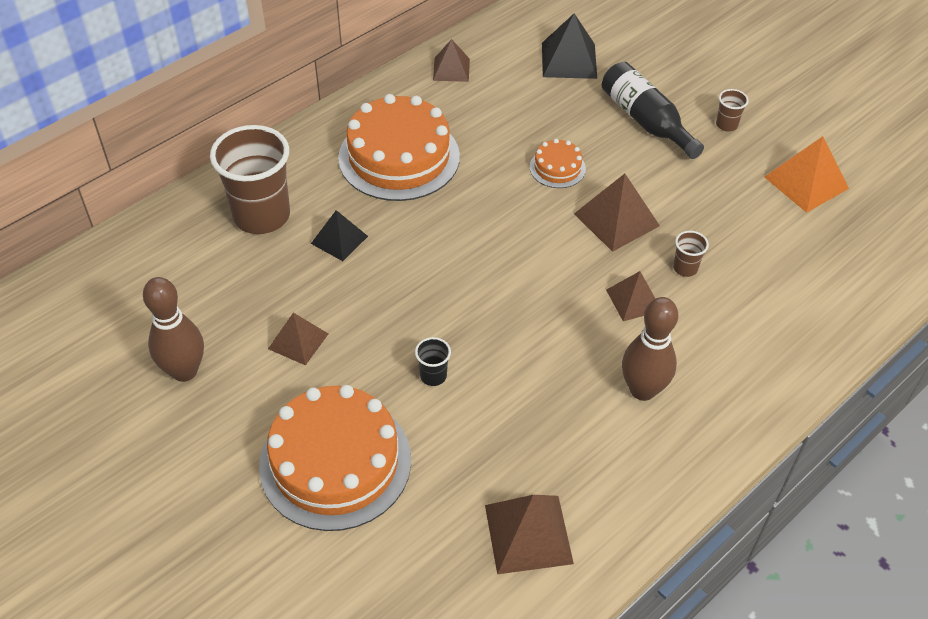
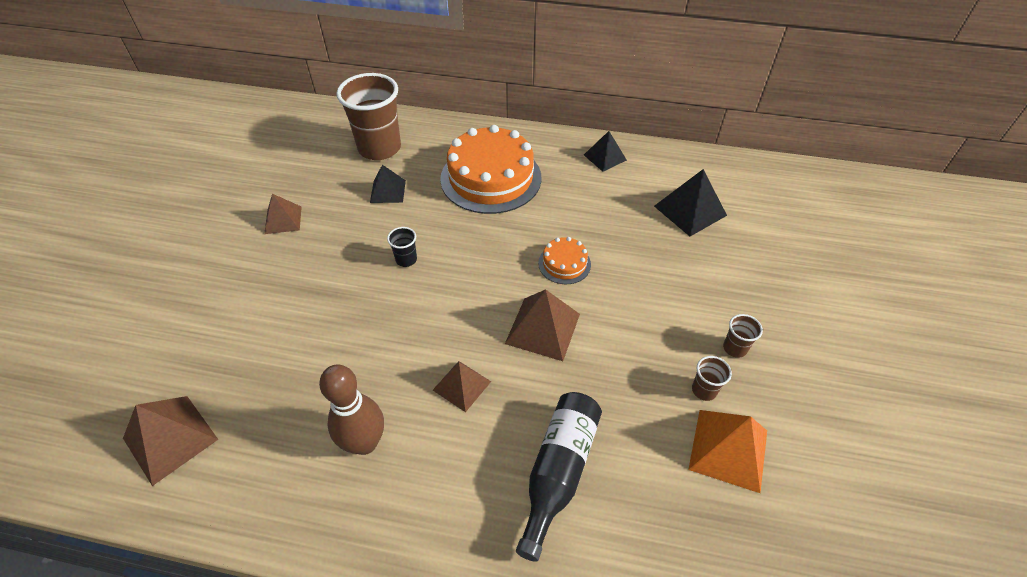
camera: 55 degrees right, 0 degrees up
(184, 371) = (226, 186): brown bowling pin -> none
(335, 462) = (187, 292): orange cake -> none
(433, 376) = (295, 302): black cup -> black cup (406, 259)
(451, 69) = (605, 157): brown pyramid -> black pyramid
(646, 121) = (676, 290): black bottle -> black bottle (558, 472)
(685, 268) = (528, 404): brown cup -> brown cup (704, 390)

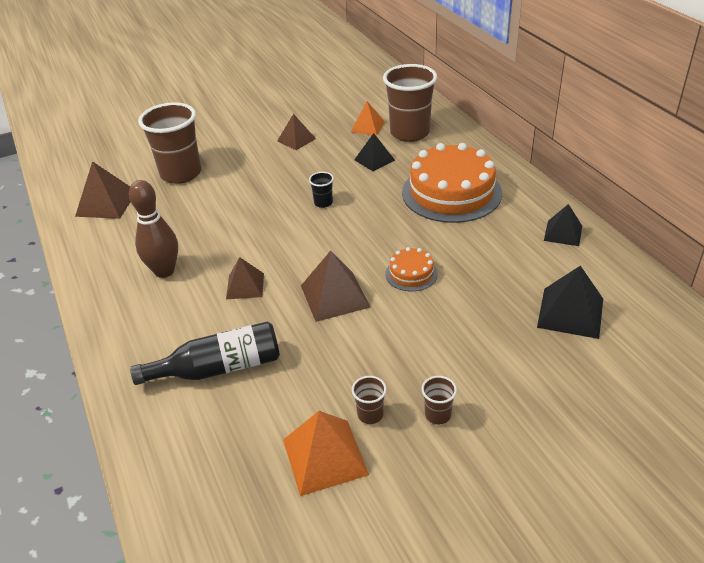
camera: 55 degrees right, 10 degrees down
(210, 339) = (181, 174): none -> brown cup
(333, 165) = (367, 126): none -> orange pyramid

